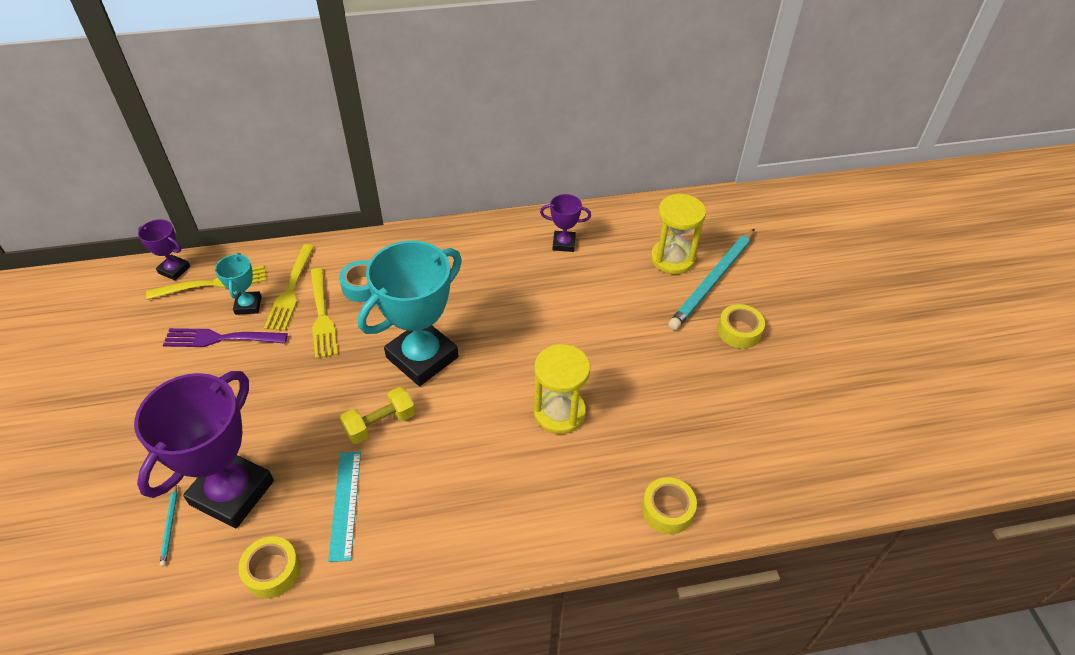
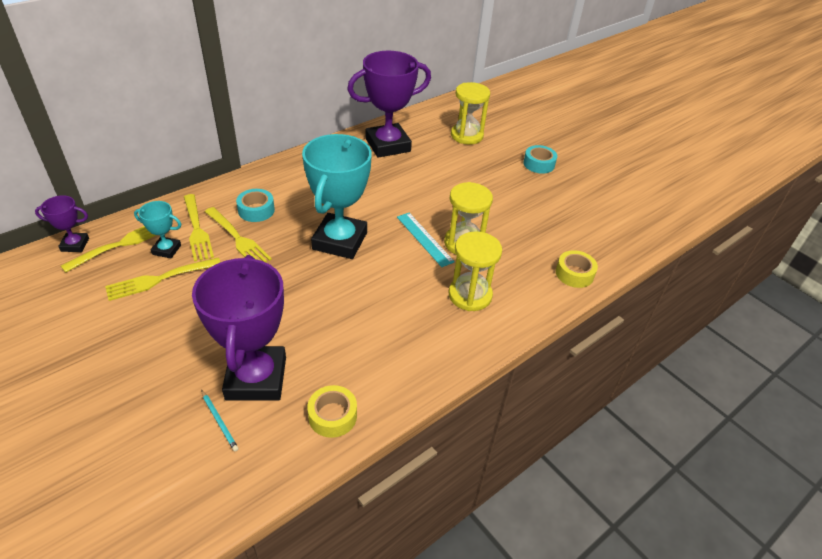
camera: 30 degrees left, 5 degrees down
(221, 338) = (160, 279): purple fork -> yellow fork
(248, 305) = (166, 250): turquoise trophy -> turquoise trophy turned 45 degrees counterclockwise
(345, 504) = (355, 351): turquoise ruler -> turquoise ruler (424, 239)
(380, 423) = (341, 292): yellow dumbbell -> none
(516, 486) = (470, 295): none -> yellow hourglass
(564, 243) = (388, 145): purple trophy -> purple trophy, size x2.14
(712, 281) = (501, 141): turquoise pencil -> none
(739, 331) = (539, 164): yellow tape -> turquoise tape

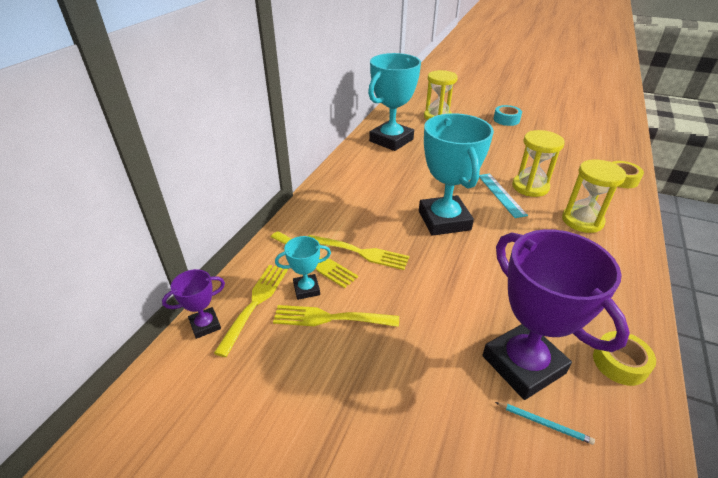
camera: 25 degrees left, 5 degrees down
(160, 279) = (331, 318): yellow fork -> yellow fork turned 60 degrees clockwise
(256, 210) = (348, 223): turquoise tape -> none
(388, 145) = (391, 140): purple trophy -> turquoise trophy
(424, 239) = (501, 194): turquoise ruler -> turquoise ruler turned 45 degrees clockwise

